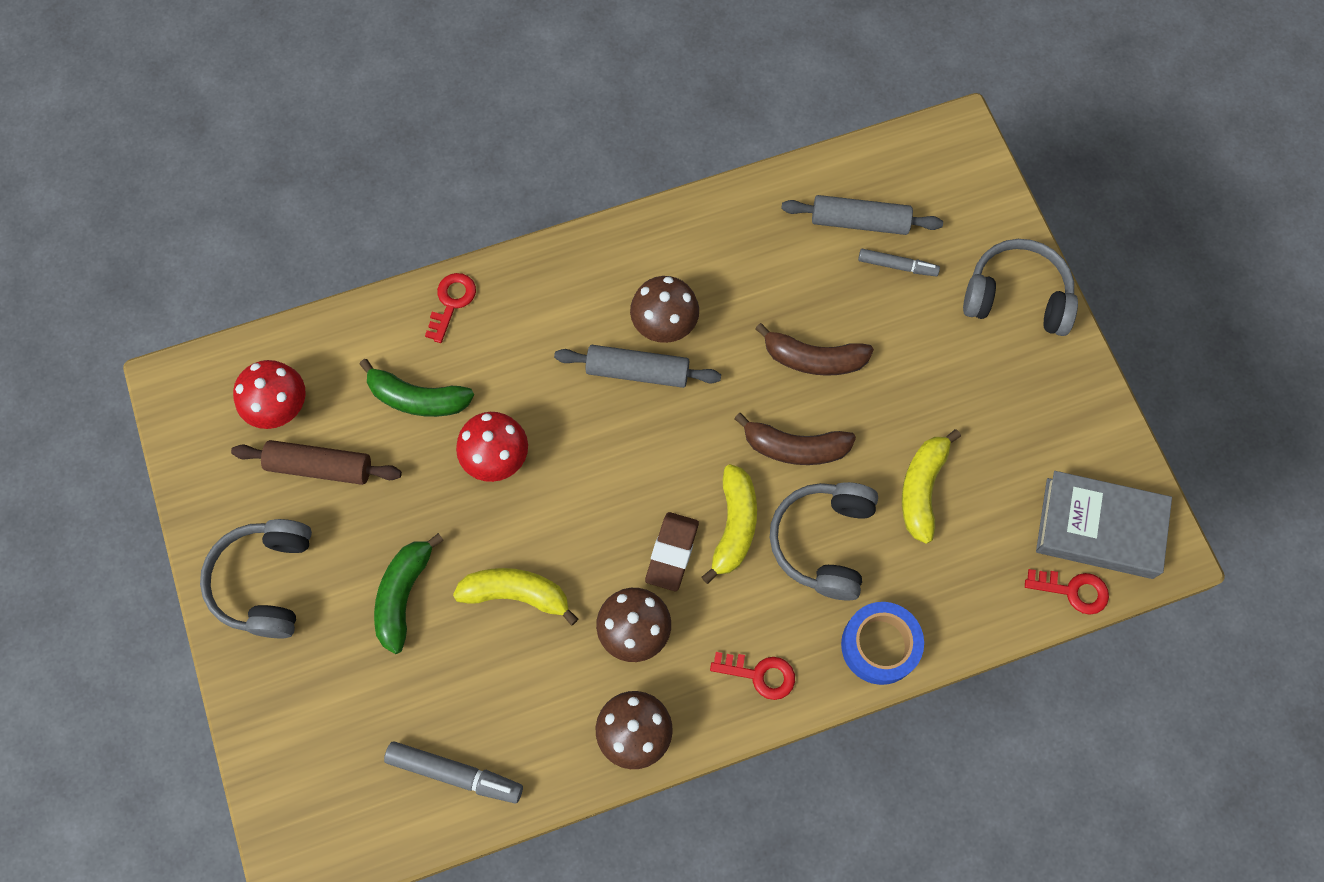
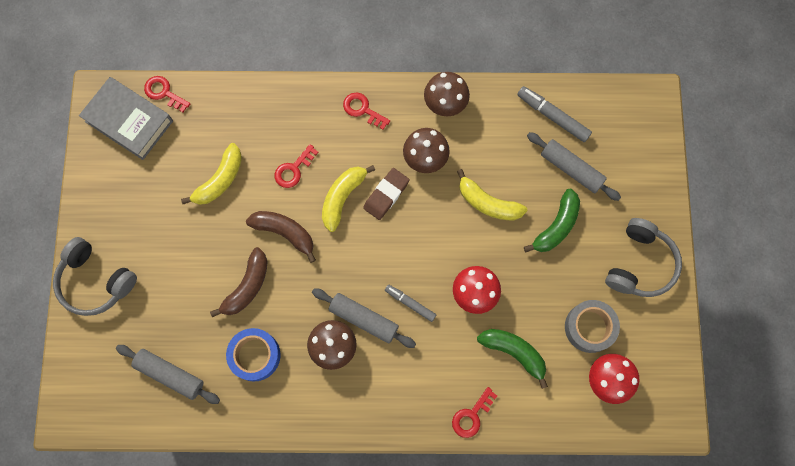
camera: 160 degrees left, 5 degrees up
(320, 466) = (589, 327): brown rolling pin -> grey tape
(403, 694) = (571, 169): none -> grey rolling pin
(813, 359) = (247, 287): brown banana -> brown banana turned 90 degrees clockwise
(823, 542) = (293, 169): grey headphones -> red key
(879, 645) = (288, 101): blue tape -> blue tape (255, 355)
(897, 266) = (161, 332): grey marker -> grey marker (410, 303)

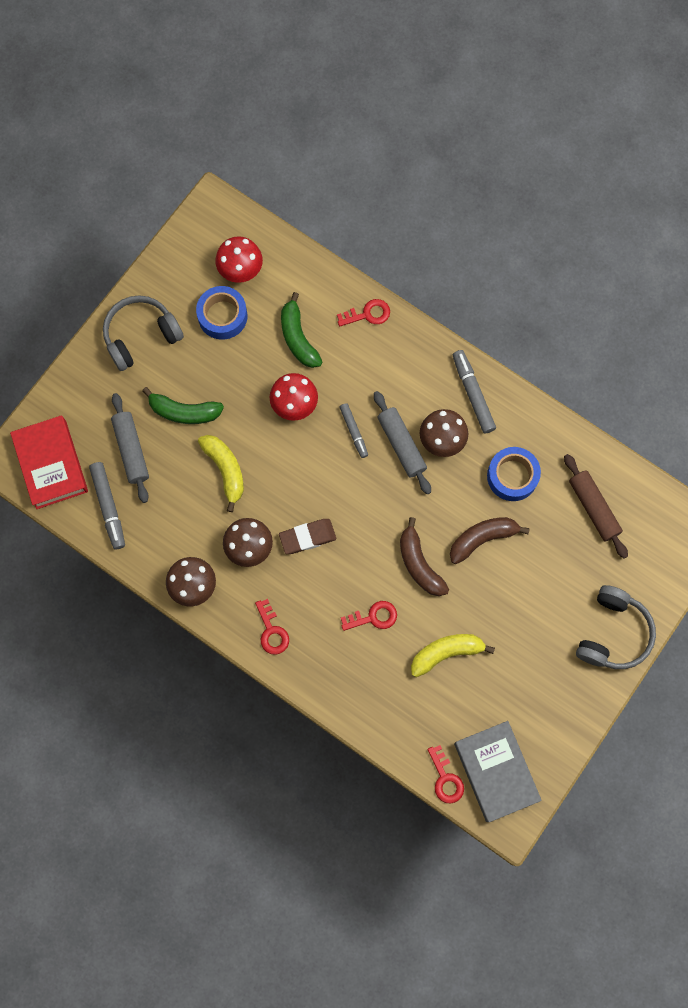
camera: 145 degrees left, 0 degrees up
(96, 281) = (613, 633): grey headphones -> grey headphones turned 45 degrees clockwise
(170, 374) = (593, 508): grey rolling pin -> brown rolling pin
(334, 406) = (473, 394): none -> grey marker
(343, 197) = (347, 561): yellow banana -> none
(556, 226) = (184, 411): green banana -> green banana turned 150 degrees counterclockwise
(589, 327) = (222, 316): grey tape -> blue tape
(621, 118) = (51, 464): none -> red book

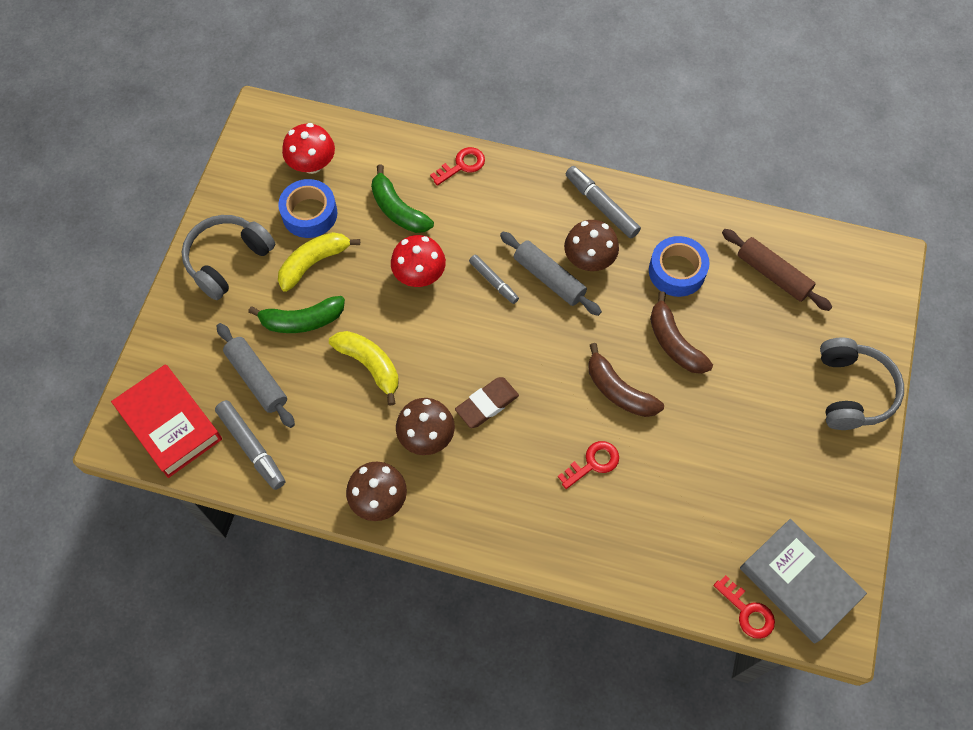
camera: 20 degrees left, 10 degrees down
(272, 631) = (487, 518): red key -> none
(446, 653) = (688, 473): yellow banana -> yellow banana (314, 263)
(482, 538) = (674, 342): brown banana -> brown banana turned 75 degrees counterclockwise

